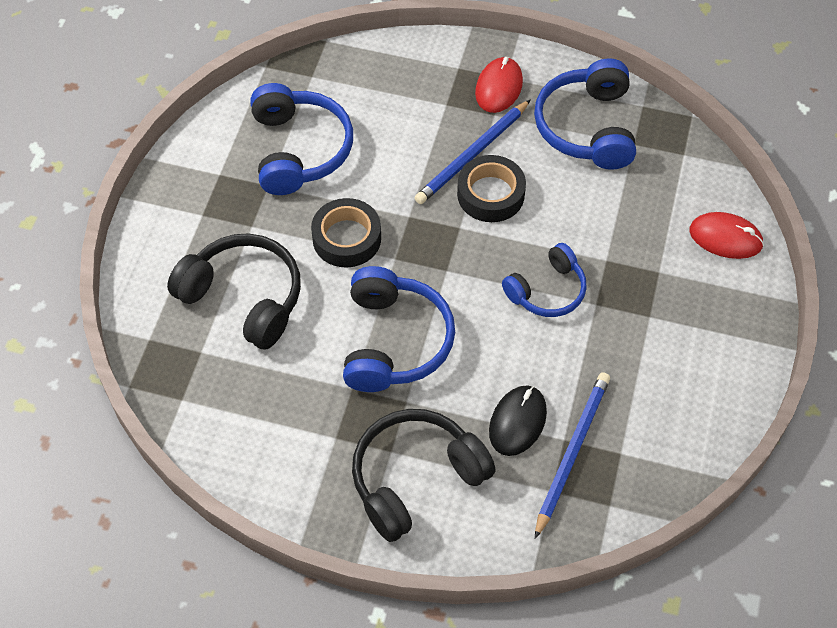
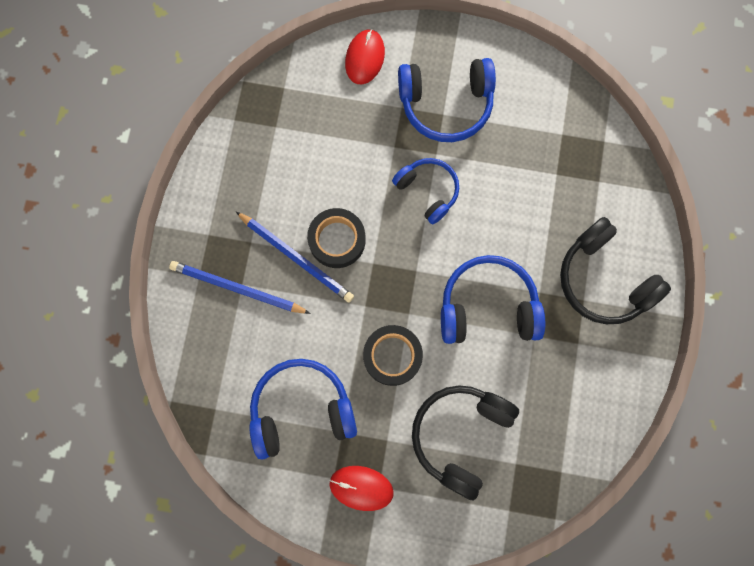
camera: 95 degrees left, 20 degrees up
(499, 87) = (220, 240): red mouse -> red mouse (361, 488)
(517, 422) = (546, 208): black mouse -> none
(572, 452) = (566, 168): blue pencil -> blue pencil (237, 288)
(587, 127) = (260, 164): blue headphones -> blue headphones (446, 104)

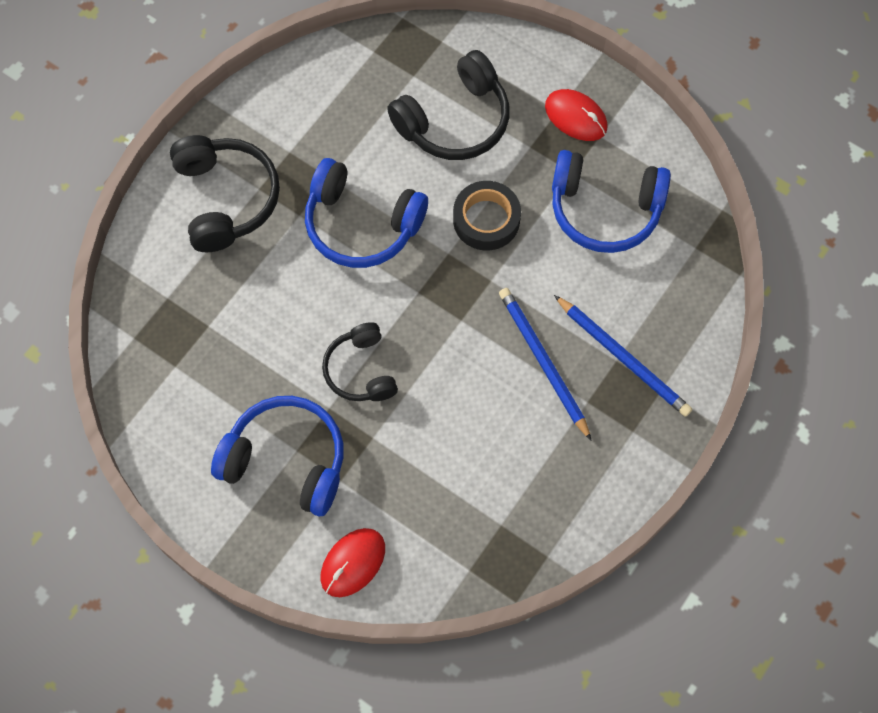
camera: 155 degrees left, 10 degrees down
(337, 240) = (489, 361): black tape -> none
(427, 191) = (361, 370): blue headphones -> black headphones

